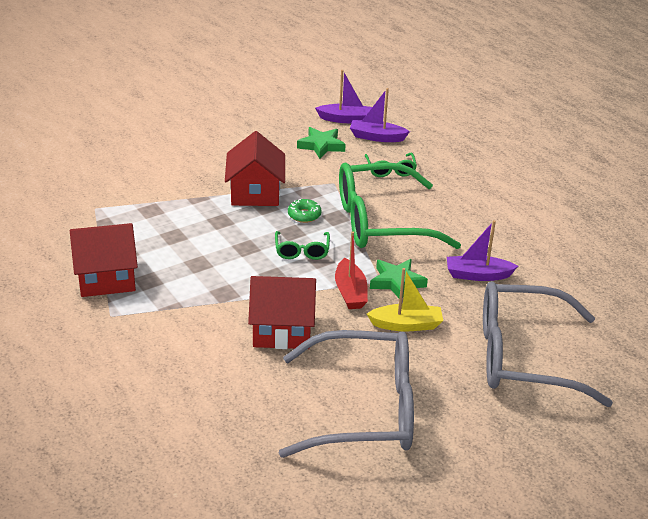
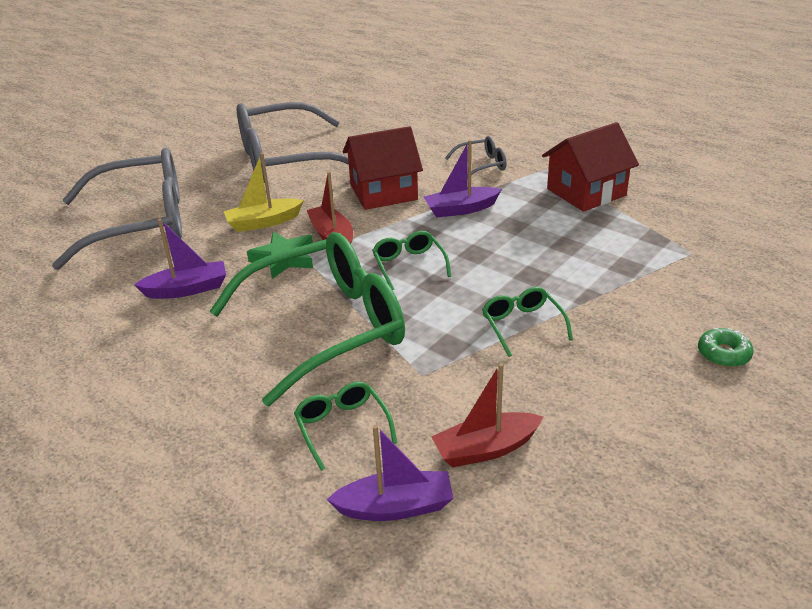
camera: 165 degrees right, 0 degrees up
(166, 338) = (482, 165): none -> grey glasses
(255, 193) = (522, 325): red house -> green glasses
(304, 215) = (434, 310): green donut -> green donut (723, 354)
(321, 146) = (486, 449): green star -> red boat
(346, 119) = (481, 544): purple boat -> purple boat (461, 209)

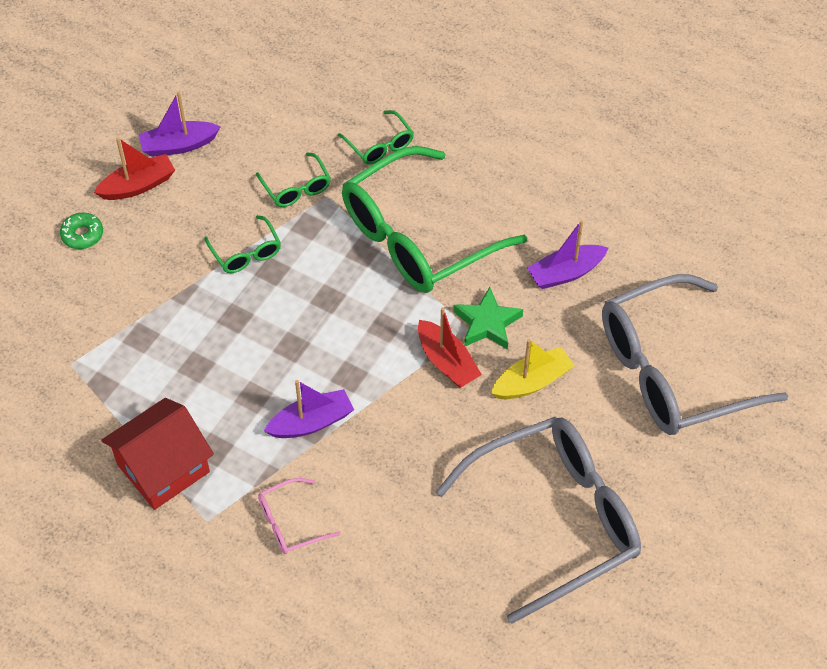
camera: 170 degrees right, 20 degrees up
(383, 192) = (407, 451): red house -> none
(395, 507) = (332, 94): purple boat -> purple boat (179, 145)
(409, 265) = (357, 323): green glasses -> green glasses (296, 188)
(482, 165) = (290, 523): grey glasses -> pink glasses
(486, 449) = (275, 138): red boat -> red boat (138, 185)

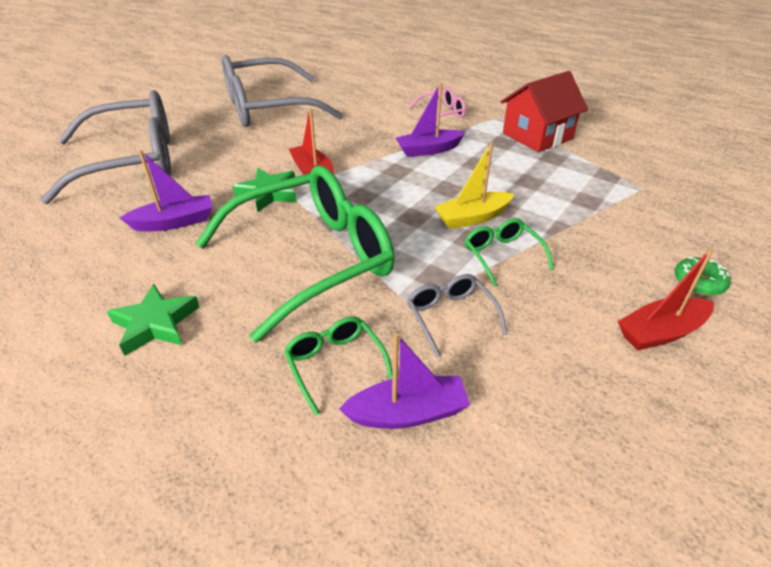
camera: 175 degrees left, 15 degrees down
(179, 145) = (629, 384): purple boat -> purple boat (407, 413)
(296, 188) = (450, 316): green glasses -> grey glasses
(522, 166) = (155, 324): none -> green star
(532, 382) = (248, 161): yellow boat -> yellow boat (472, 218)

